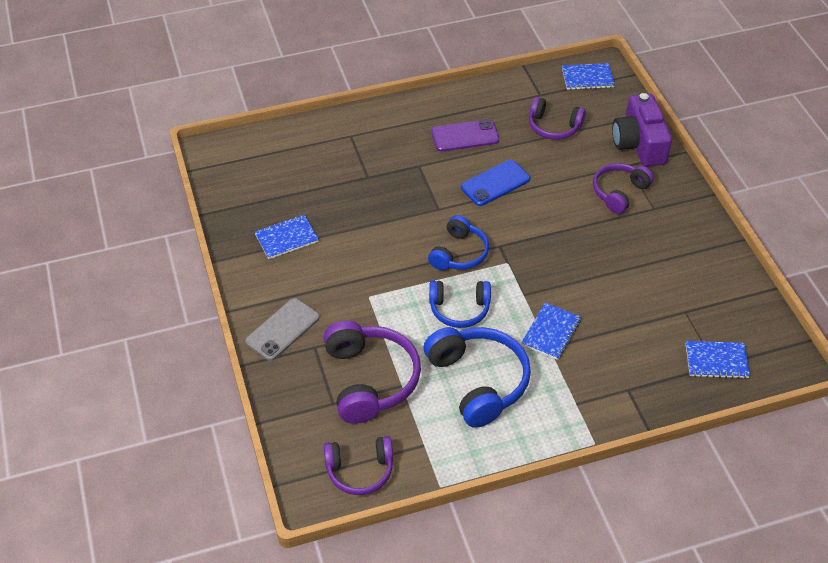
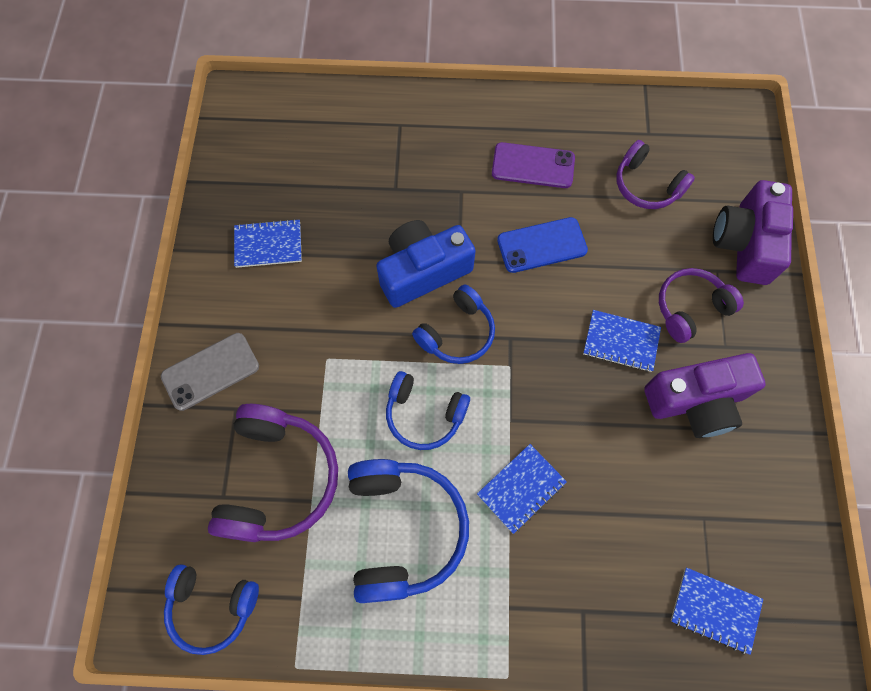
camera: 20 degrees right, 20 degrees up
(360, 470) = (212, 606): purple headphones -> blue headphones
(414, 223) = (423, 271): none -> blue camera
(587, 78) = (717, 126): blue notebook -> blue notebook (621, 341)
(648, 246) = (696, 401): none -> purple camera

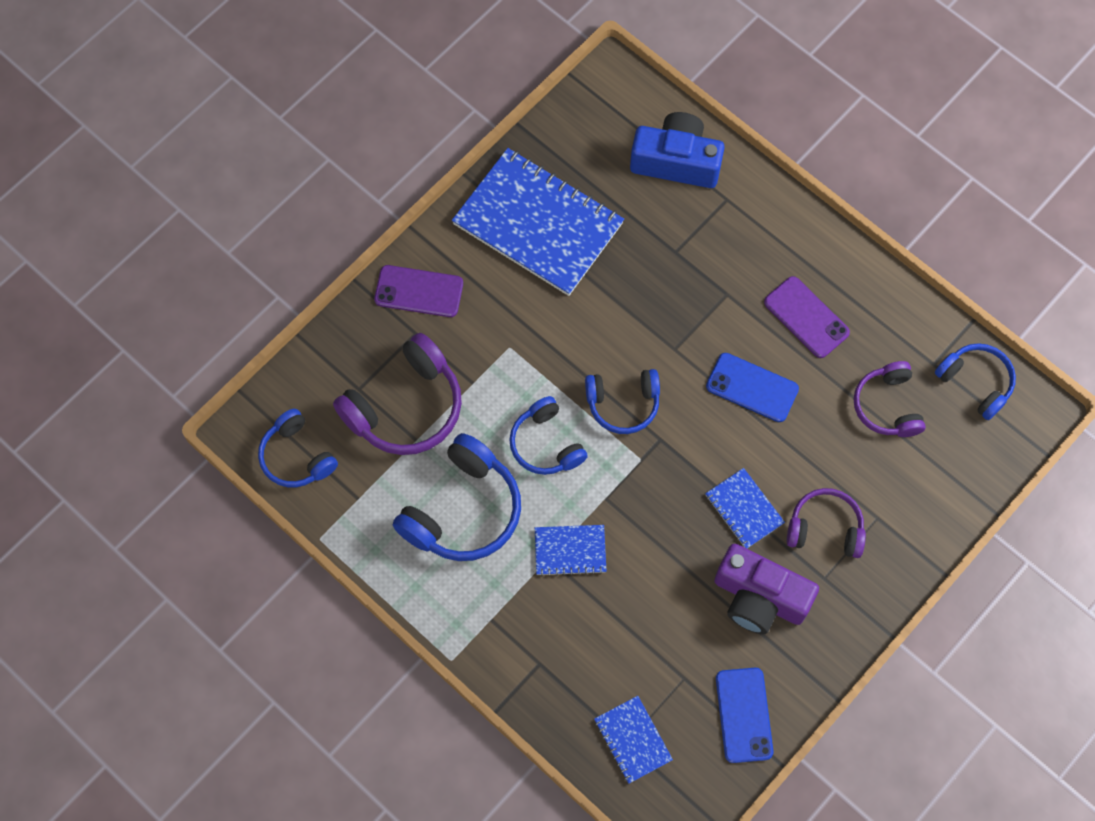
camera: 40 degrees right, 0 degrees up
(210, 371) = (419, 291): grey phone -> purple phone
(268, 245) = (538, 224): blue notebook -> blue notebook, size x2.17
(423, 271) = (639, 336): blue camera -> blue camera (676, 161)
(687, 125) = (975, 382): none -> blue headphones
(745, 243) = (923, 515): purple camera -> none
(774, 508) = (743, 715): none -> blue phone

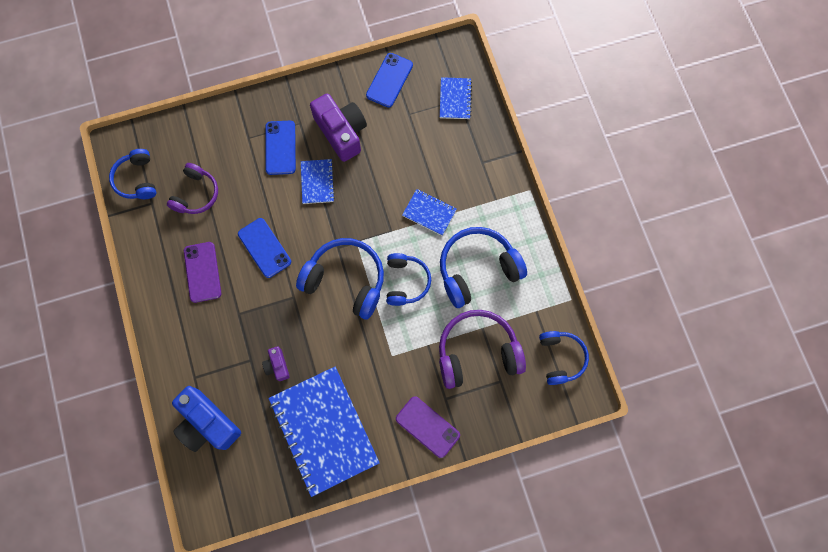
camera: 150 degrees left, 5 degrees up
(623, 403) = (345, 280): blue headphones -> blue headphones, size x1.58
(639, 262) = (277, 366): none -> purple camera
(825, 528) = (280, 148): purple headphones -> blue phone

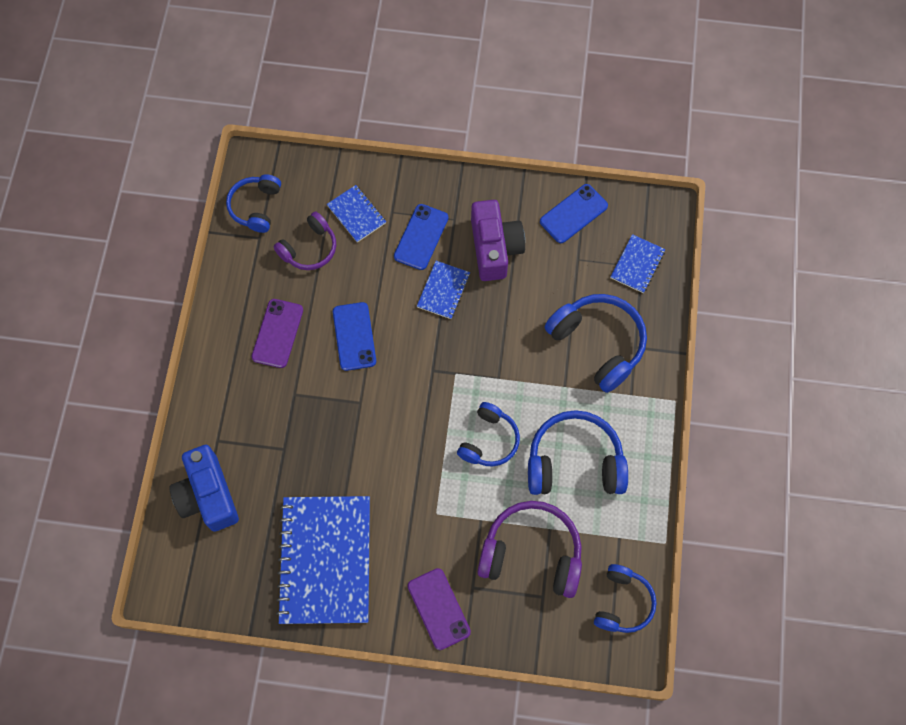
camera: 25 degrees right, 5 degrees down
(277, 366) = (309, 468): purple camera -> none
(345, 280) = (424, 410): blue headphones -> blue headphones (598, 344)
(429, 213) = (550, 377): blue notebook -> blue notebook (356, 214)

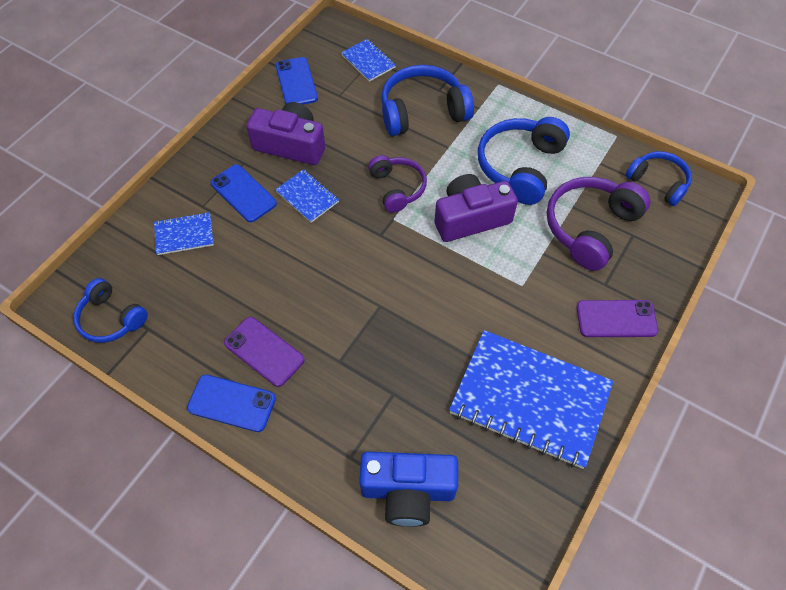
camera: 65 degrees left, 10 degrees down
(309, 248) = (191, 288): purple headphones -> purple headphones (397, 188)
(354, 336) = (309, 285): blue phone -> blue phone (231, 403)
(489, 440) = (470, 218): blue headphones -> purple camera

